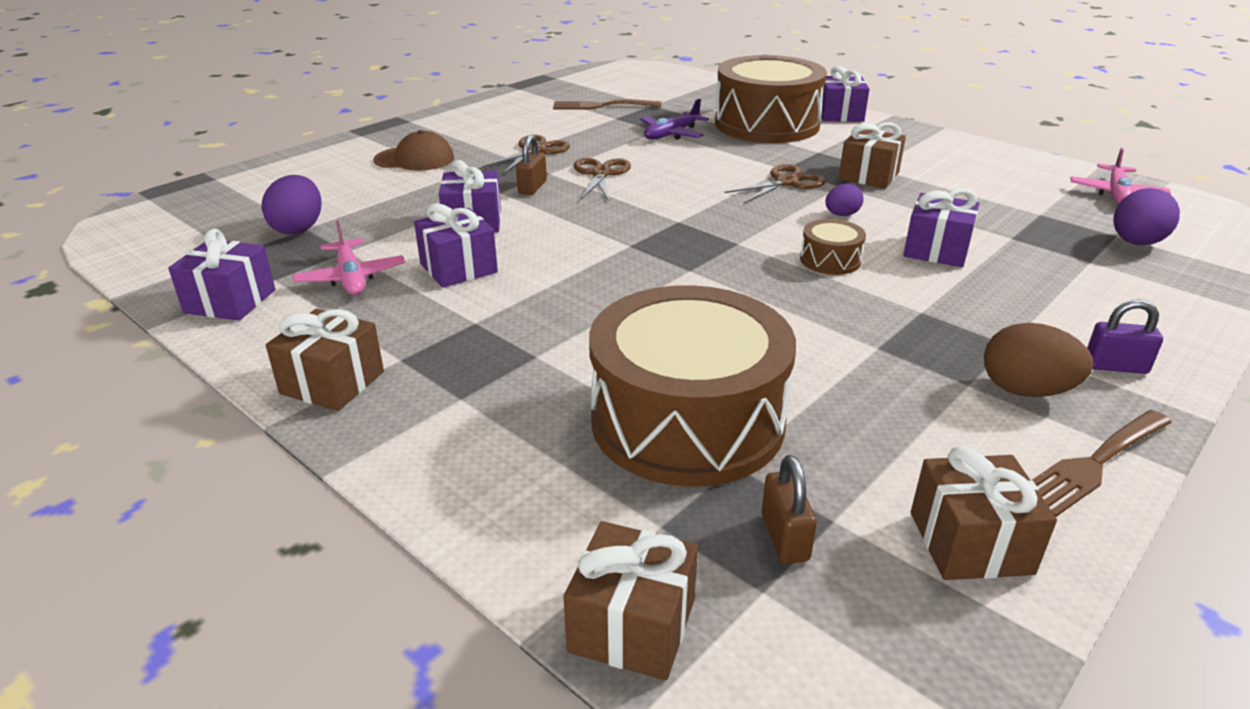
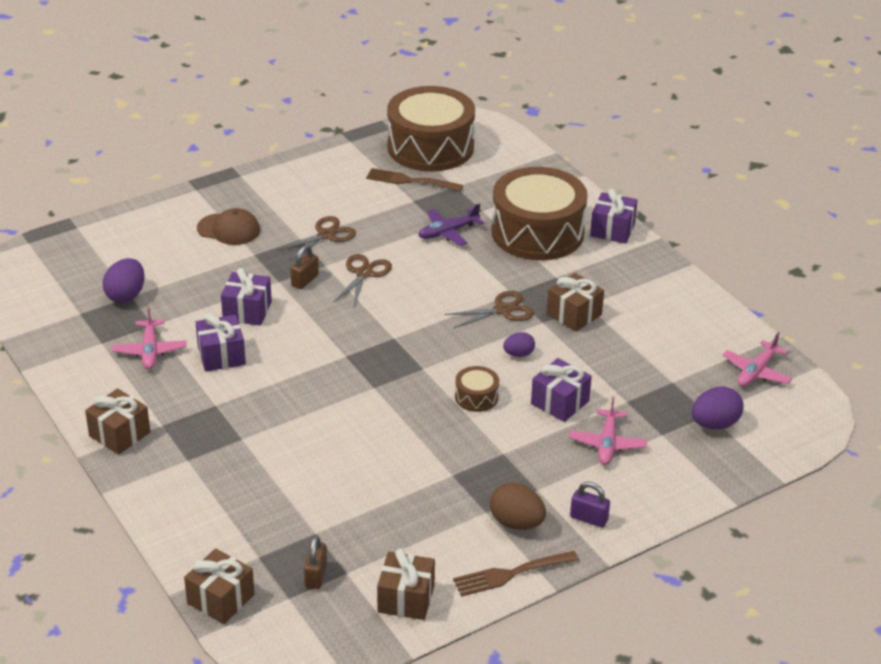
camera: 15 degrees right, 5 degrees up
(230, 301) = (72, 357): purple gift -> none
(687, 420) = (306, 500): brown drum -> brown drum (430, 147)
(1039, 281) = (607, 444): none -> pink plane

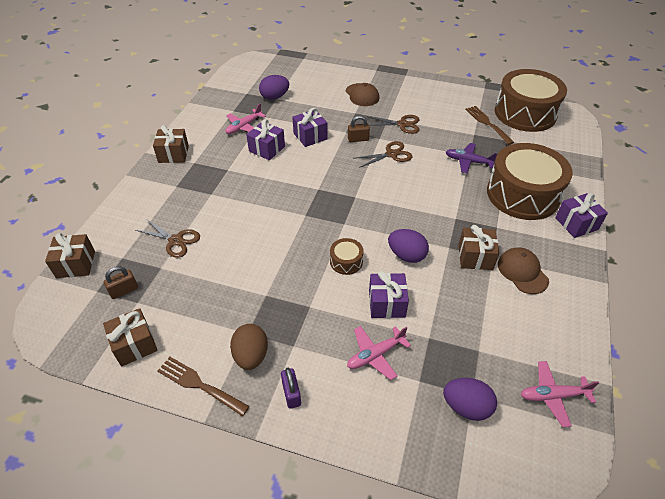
camera: 50 degrees right, 10 degrees up
(503, 310) = (436, 224): brown scissors -> brown scissors (176, 241)
(518, 354) = (406, 255): purple egg -> purple egg, size x1.63
(624, 300) = (522, 272): none -> brown cap

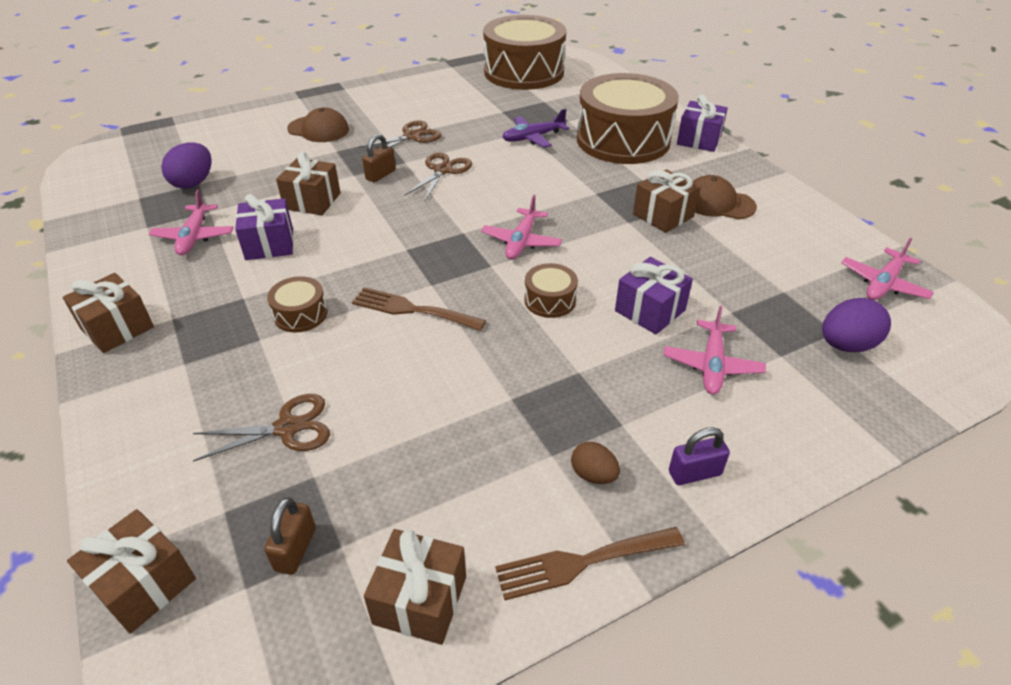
camera: 45 degrees left, 5 degrees down
(238, 192) = (300, 314): none -> brown drum
(251, 356) = (593, 475): brown egg -> brown egg, size x0.61
(291, 394) = (694, 473): purple padlock -> purple padlock turned 45 degrees counterclockwise
(310, 136) = (312, 201): purple gift -> brown gift
(376, 221) = (521, 242): none -> pink plane
(406, 255) = (601, 254): purple egg -> none
(487, 123) = (501, 96): brown fork -> brown fork (412, 310)

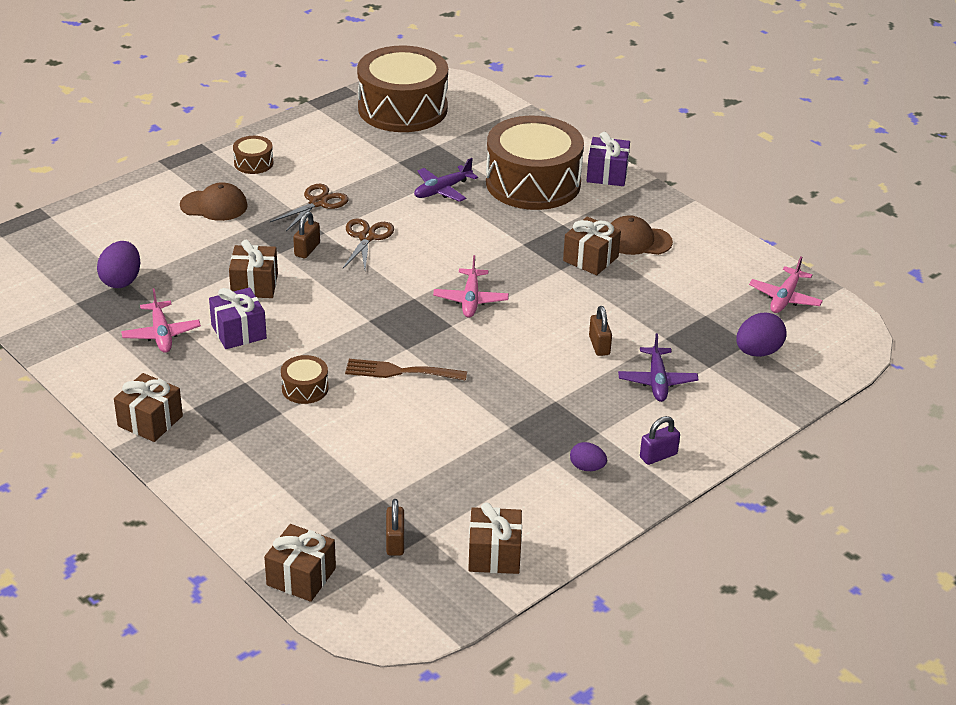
camera: 15 degrees left, 5 degrees down
(287, 428) = (345, 472): brown scissors -> none
(550, 300) = (514, 348): brown drum -> brown drum (253, 163)
(582, 562) = (594, 518): brown fork -> none
(593, 475) = (587, 467): brown egg -> purple egg
(650, 310) = (599, 345): purple gift -> brown padlock
(712, 365) = (657, 381): pink plane -> purple plane

